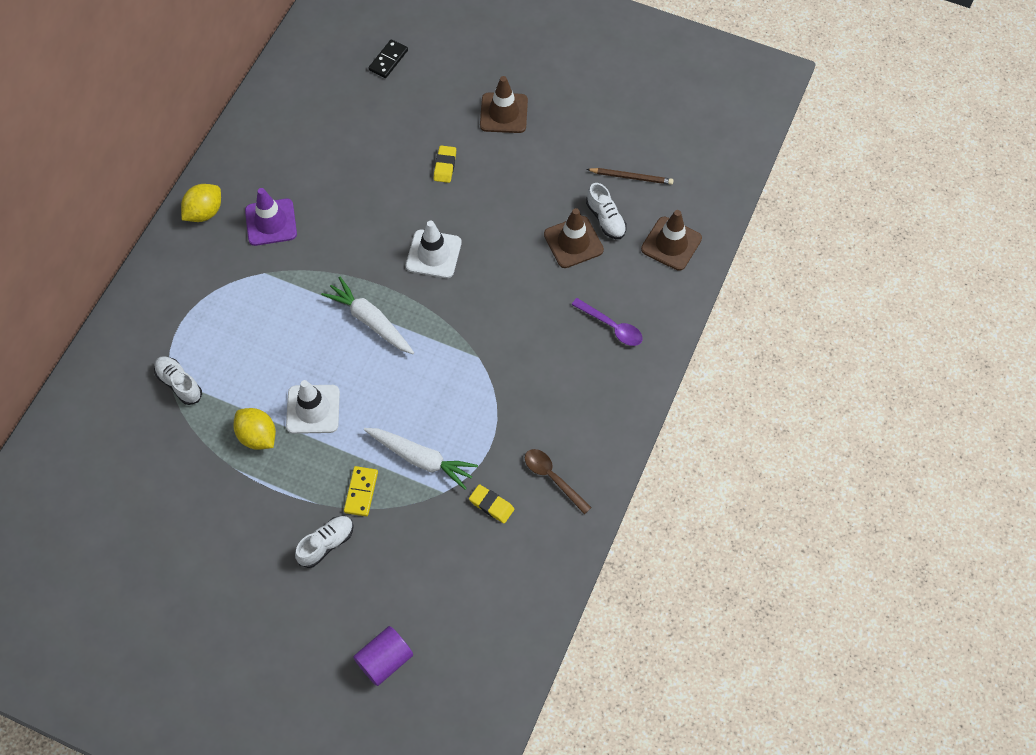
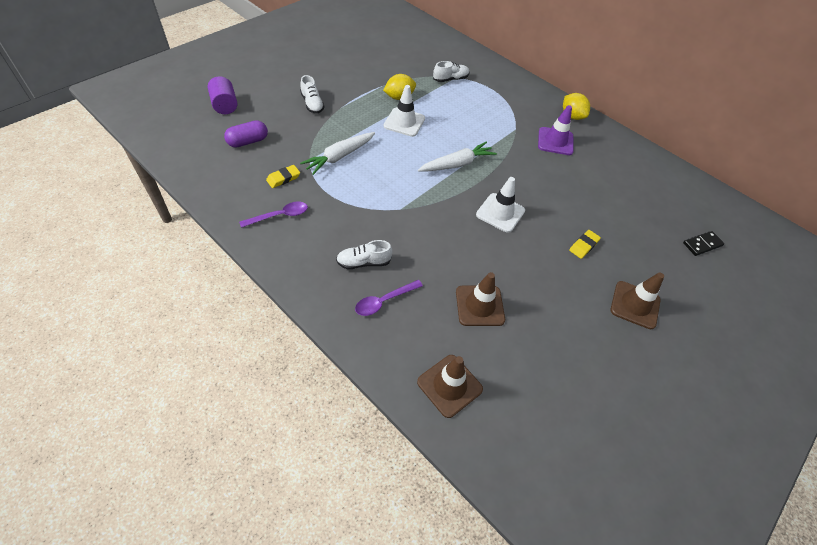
camera: 105 degrees right, 10 degrees down
(361, 492) = (335, 125): yellow domino -> none
(388, 60) = (702, 244): black domino -> black domino turned 75 degrees counterclockwise
(445, 166) = (583, 246): yellow eraser -> yellow eraser turned 75 degrees counterclockwise
(445, 584) = (248, 141): none -> purple capsule
(553, 478) = (279, 216): brown spoon -> purple spoon
(605, 219) = (496, 340): white shoe -> white shoe (364, 262)
(631, 177) = (538, 382): brown pencil -> none

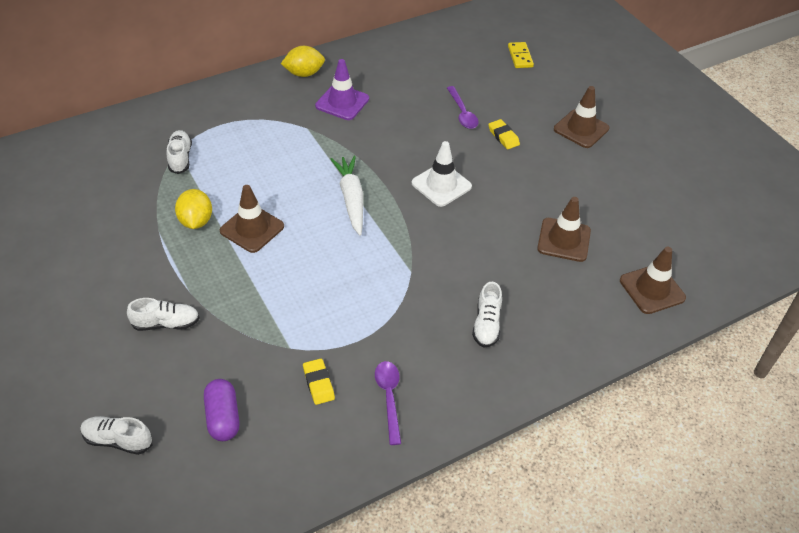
camera: 70 degrees left, 5 degrees down
(225, 105) = (118, 440): purple cylinder -> white shoe
(339, 157) = (296, 313): white carrot -> none
(384, 301) = (544, 317): purple spoon -> purple spoon (462, 113)
(404, 122) = (252, 229): white traffic cone -> brown traffic cone
(702, 244) = (520, 57): black domino -> yellow domino

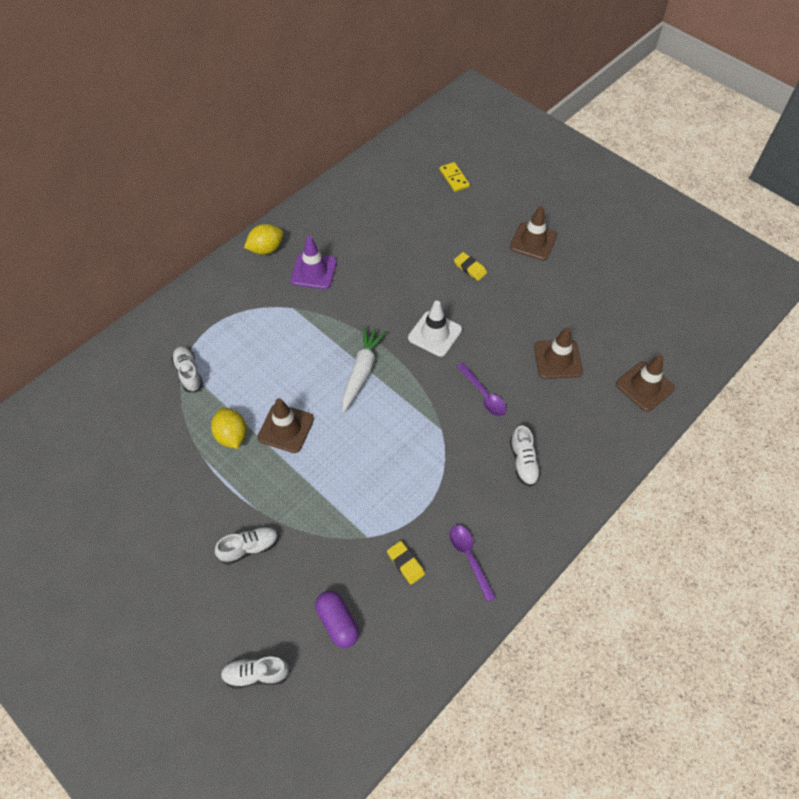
camera: 15 degrees left, 10 degrees up
(351, 199) = (361, 371): white carrot -> white carrot turned 45 degrees clockwise
(462, 113) = (425, 253): purple spoon -> purple spoon (483, 395)

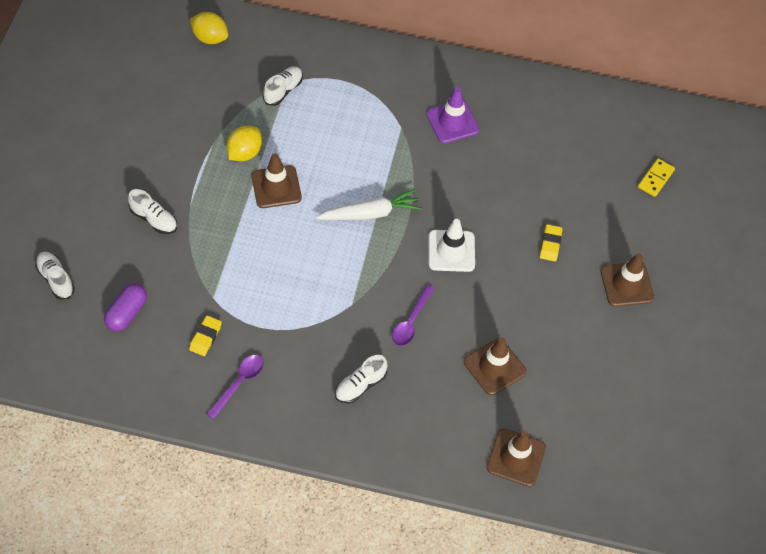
camera: 55 degrees right, 0 degrees up
(266, 249) = (450, 74): yellow lemon -> yellow lemon (210, 38)

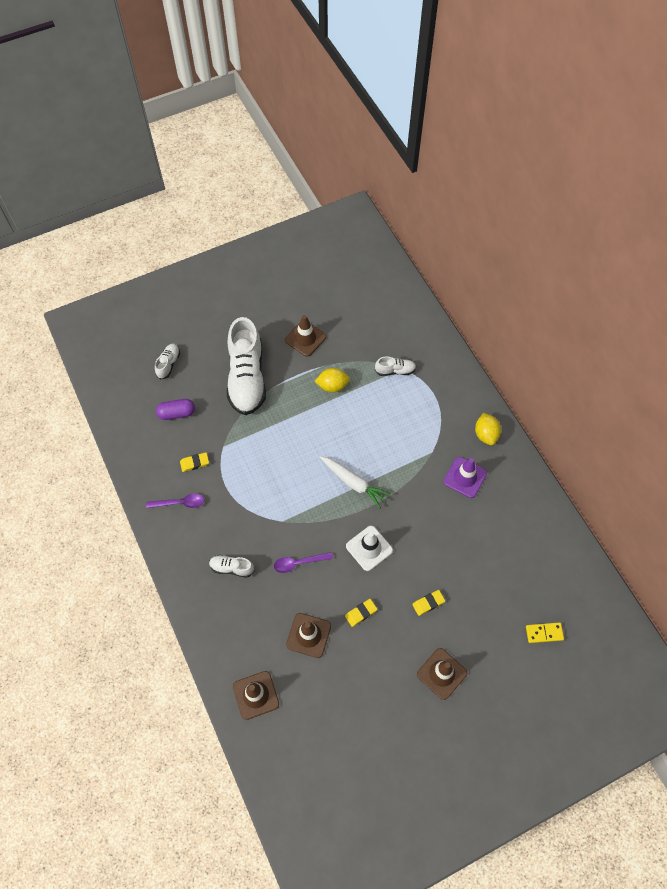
camera: 55 degrees right, 5 degrees up
(154, 219) = (247, 378): white shoe -> white shoe, size x2.27
(210, 38) = (394, 306): yellow lemon -> yellow lemon (486, 434)
(276, 187) = (325, 420): brown traffic cone -> brown traffic cone (305, 338)
(511, 306) = (361, 613): none -> yellow eraser

